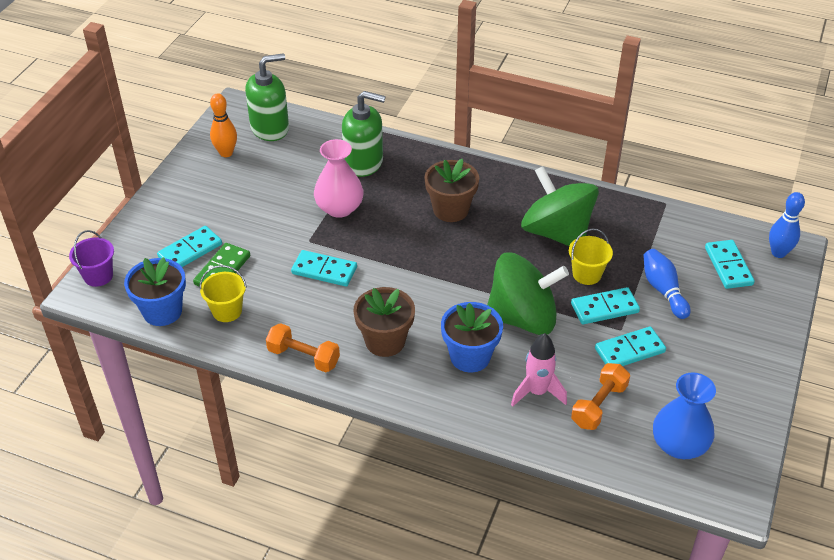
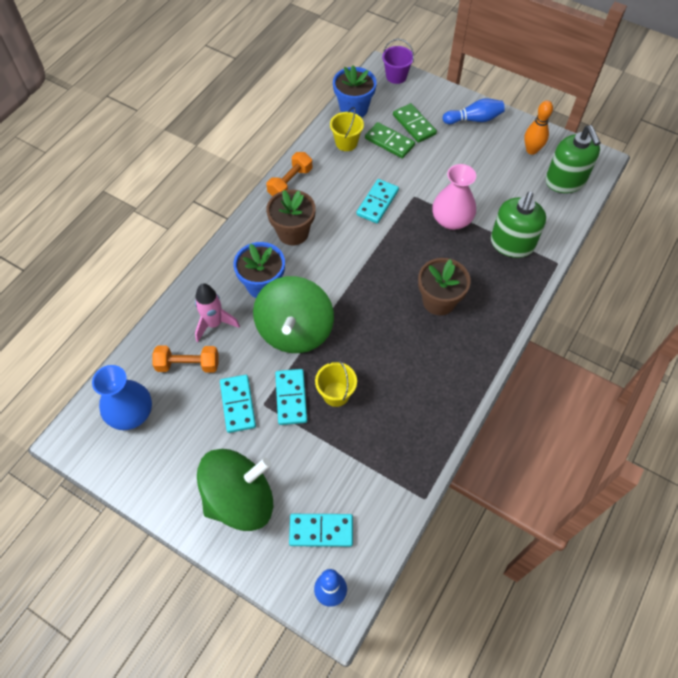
camera: 100 degrees right, 15 degrees up
(190, 250) = (414, 125): turquoise domino -> green domino
(556, 232) = (395, 382): green spinning top -> green spinning top (240, 499)
(599, 405) = (188, 364): orange dumbbell -> orange dumbbell turned 45 degrees counterclockwise
(663, 290) = (302, 456): blue bowling pin -> blue bowling pin (474, 119)

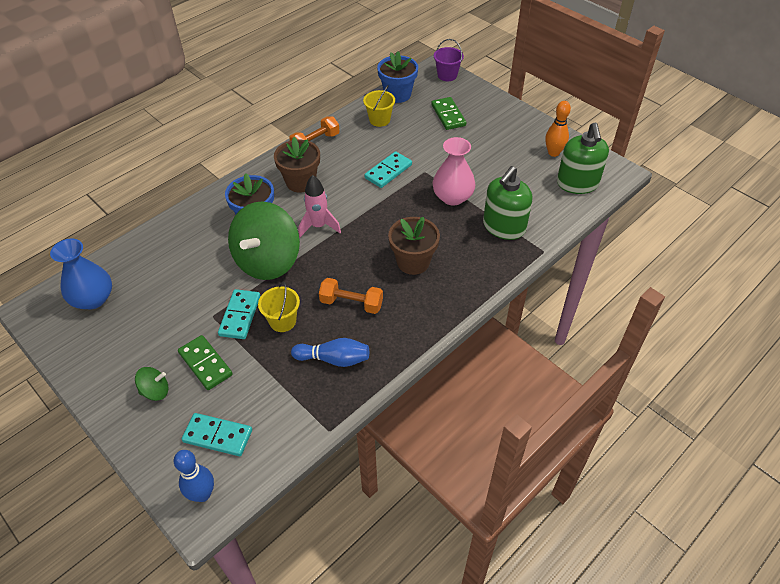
camera: 15 degrees right, 10 degrees down
(188, 364) = (160, 270): orange dumbbell -> orange dumbbell (351, 303)
(214, 324) = (198, 242): pink rocket -> pink rocket (319, 226)
(238, 404) = (189, 311): turquoise domino -> none
(240, 499) = (155, 391): green spinning top -> green spinning top, size x0.43
(389, 142) = (419, 125): green domino -> green domino (205, 364)
(474, 119) = (507, 119): blue bowling pin -> blue bowling pin (334, 359)

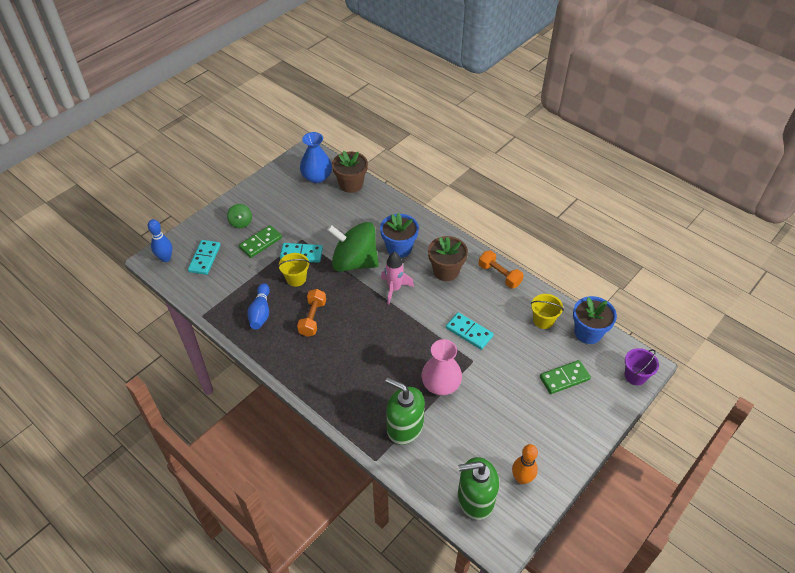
camera: 85 degrees right, 0 degrees up
(413, 262) = (357, 357): brown flower pot -> brown flower pot (351, 184)

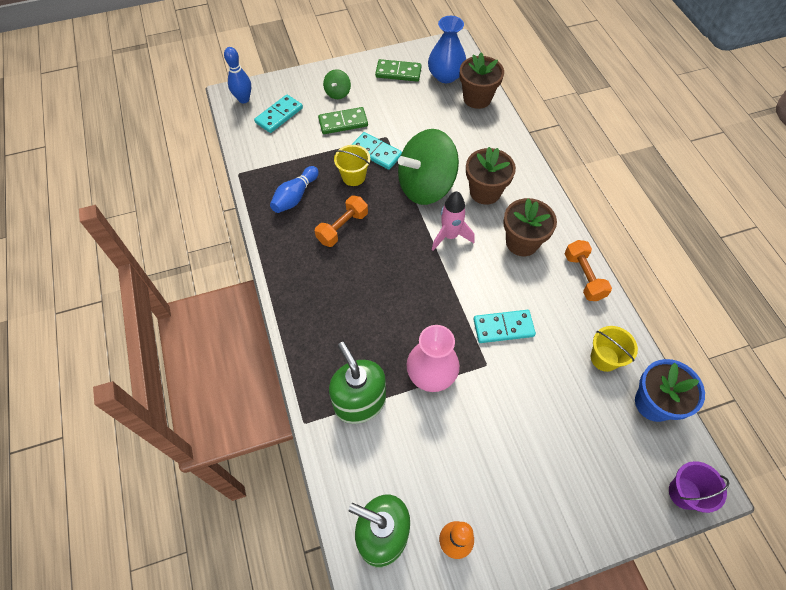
camera: 30 degrees right, 10 degrees up
(354, 262) = (426, 186): green spinning top -> green spinning top turned 75 degrees counterclockwise
(399, 248) = (485, 192): blue flower pot -> brown flower pot
(469, 332) = (503, 328): turquoise domino -> turquoise domino turned 75 degrees counterclockwise
(564, 378) = (586, 445): green domino -> green domino (398, 72)

